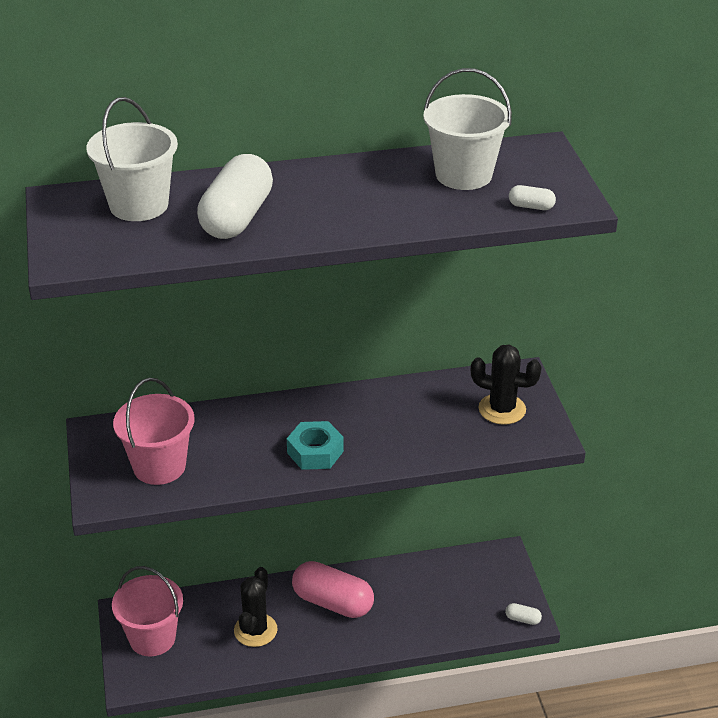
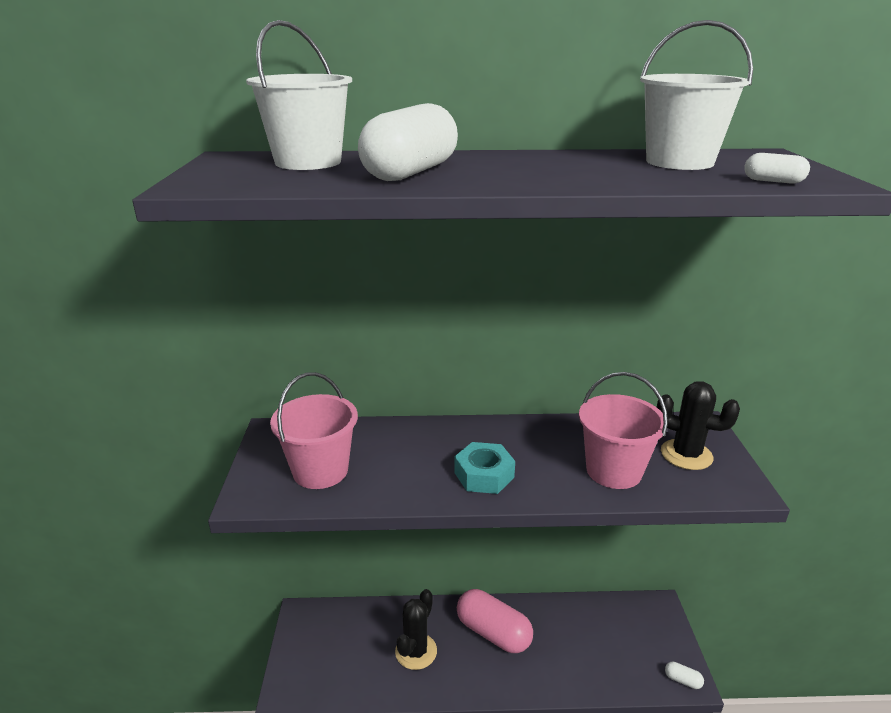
camera: 10 degrees right, 10 degrees down
(152, 638) = (319, 645): pink bucket -> pink bucket (614, 471)

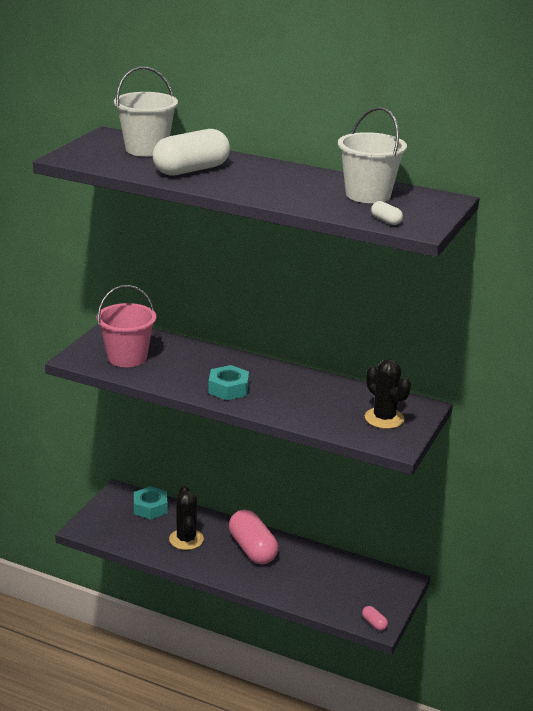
camera: 25 degrees right, 0 degrees up
(349, 622) = (150, 508): none -> turquoise nut
(416, 651) = (186, 539): black cactus -> black cactus turned 60 degrees counterclockwise
(614, 471) = (319, 411): pink bucket -> none
(682, 680) = (374, 623): white capsule -> pink capsule

